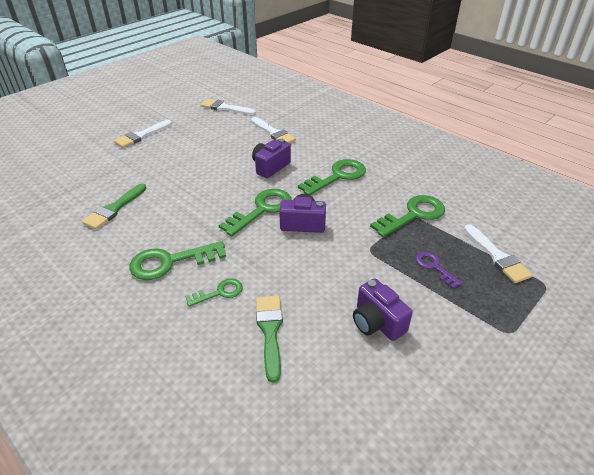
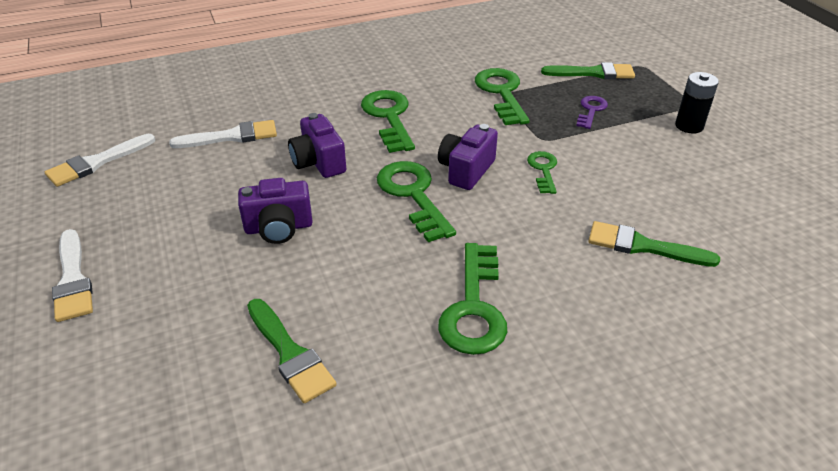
camera: 65 degrees left, 0 degrees up
(219, 292) = (560, 272): green key -> green key (543, 170)
(377, 322) = (655, 169): purple camera -> purple camera (279, 228)
(434, 267) = (591, 110): purple key -> purple key turned 120 degrees clockwise
(467, 335) = (689, 126): none -> black battery
(497, 256) = (593, 73): white brush -> green brush

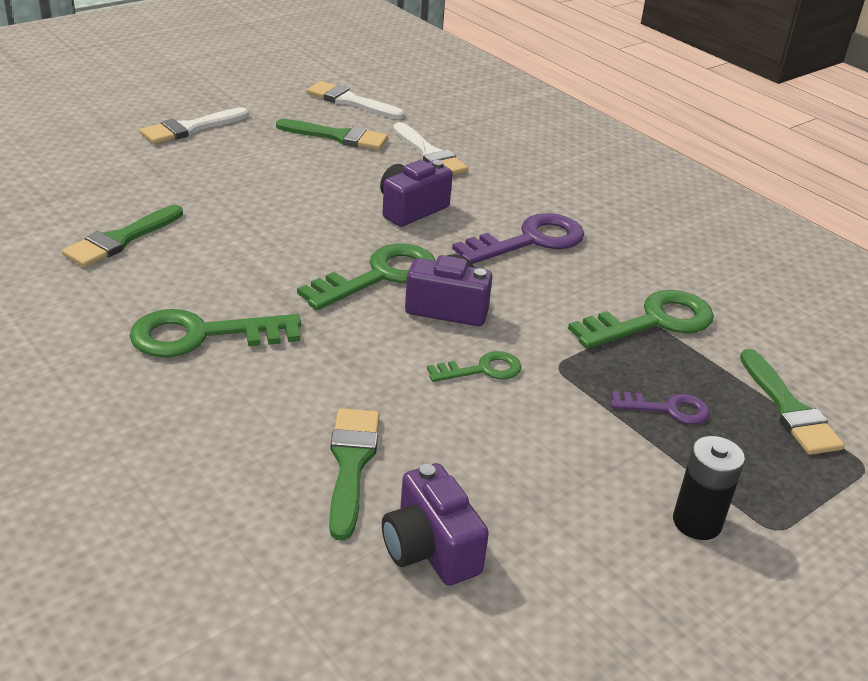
camera: 70 degrees right, 5 degrees down
(165, 181) = (338, 137): none -> green brush
(279, 228) = (291, 205): purple camera -> purple camera (430, 549)
(389, 117) = (530, 240): green key -> purple key

